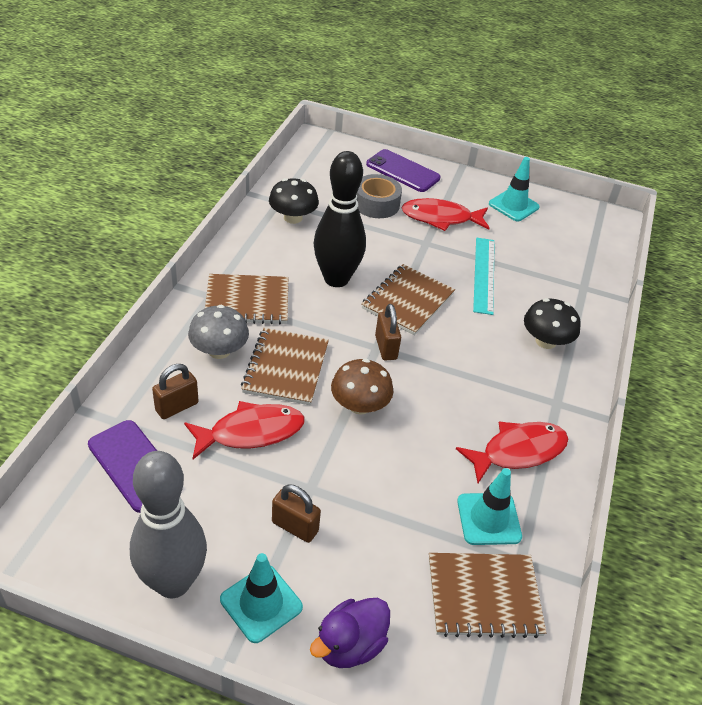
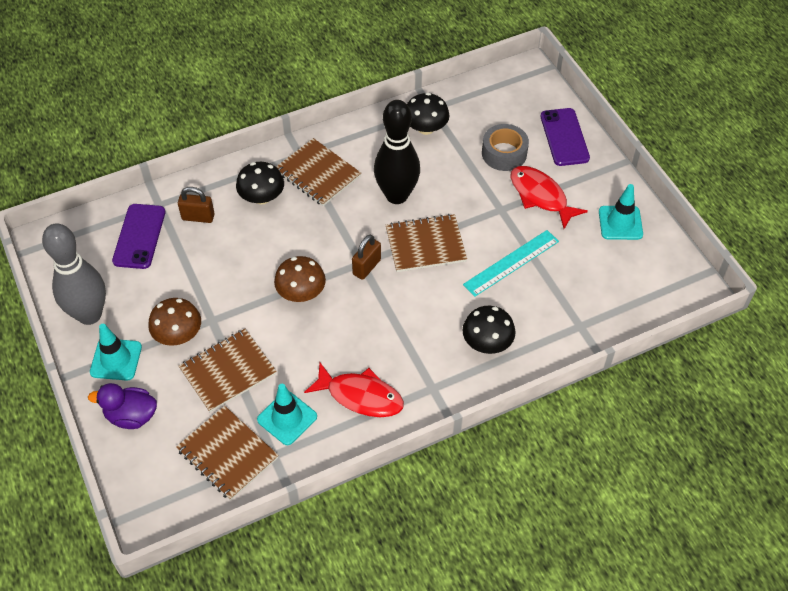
camera: 50 degrees right, 10 degrees up
(219, 350) = (262, 197): grey mushroom -> black mushroom
(251, 432) = (219, 262): red fish -> none
(285, 368) = (287, 236): brown notebook -> brown notebook (228, 371)
(295, 527) = (178, 334): brown padlock -> brown mushroom

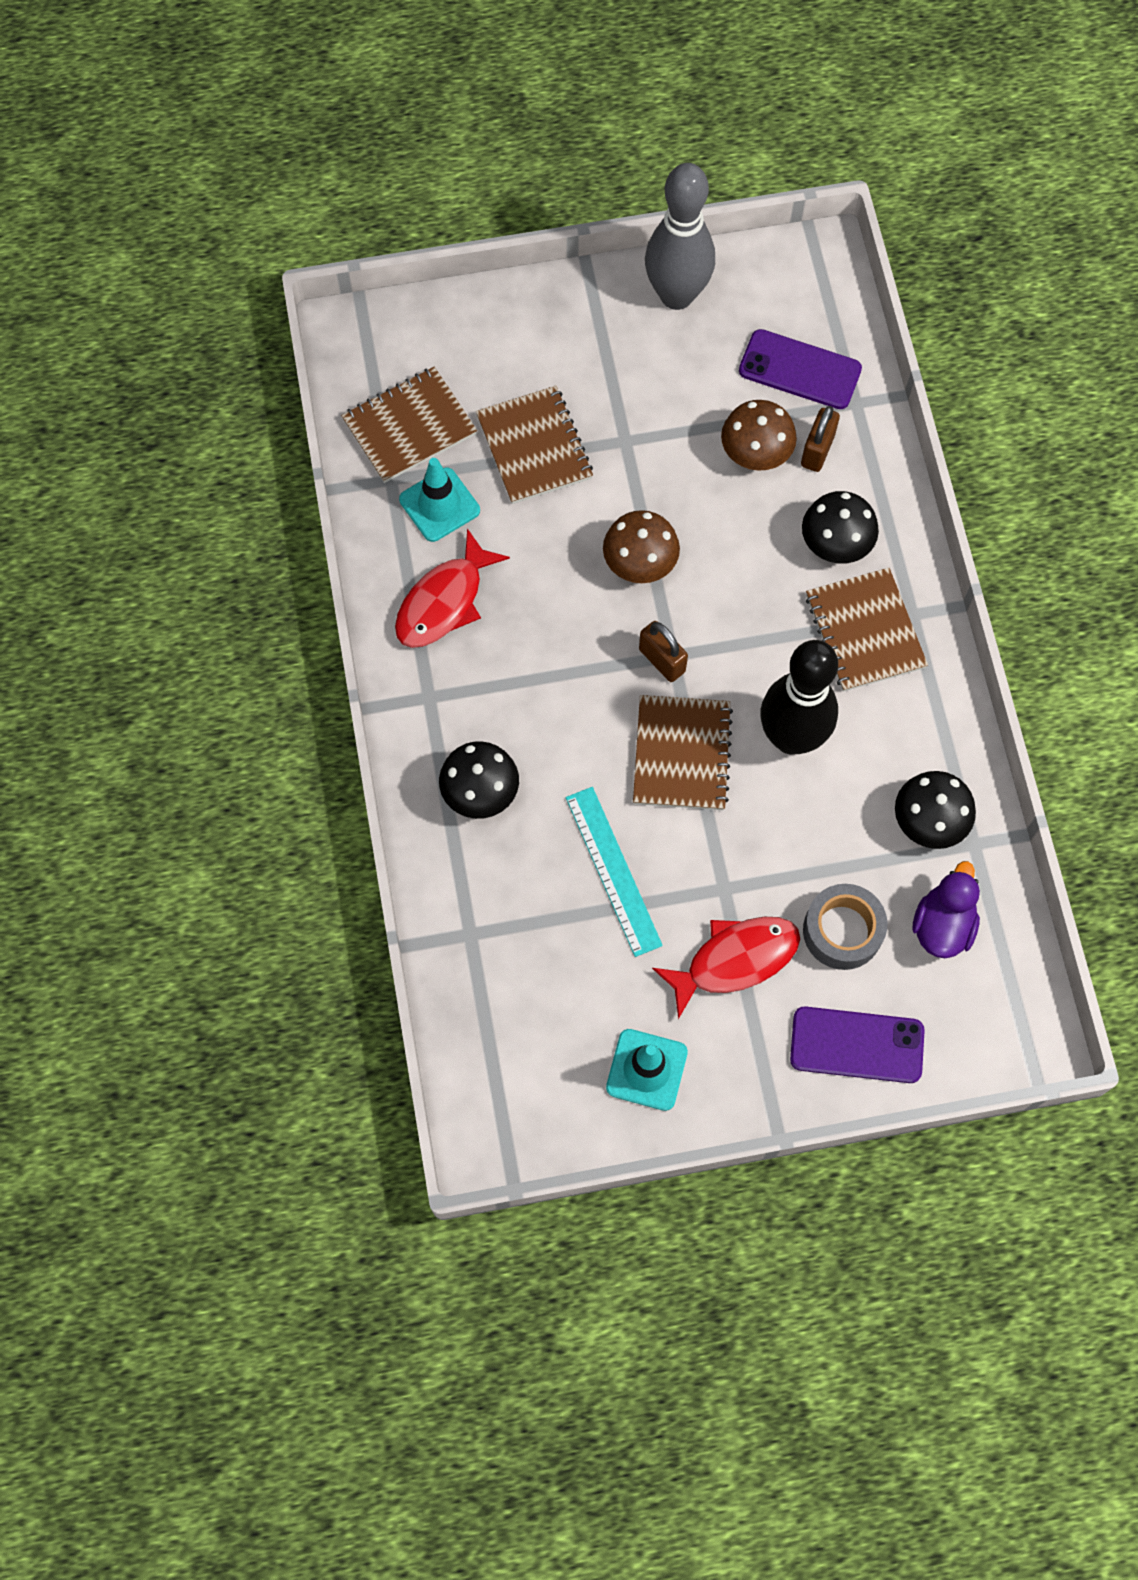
camera: 105 degrees right, 15 degrees up
(116, 359) = (593, 318): turquoise traffic cone -> none
(131, 416) = (500, 326): purple duck -> purple duck (942, 925)
(178, 334) = (612, 396): brown mushroom -> brown mushroom (756, 452)
(318, 174) = (864, 631): brown notebook -> brown notebook turned 75 degrees counterclockwise

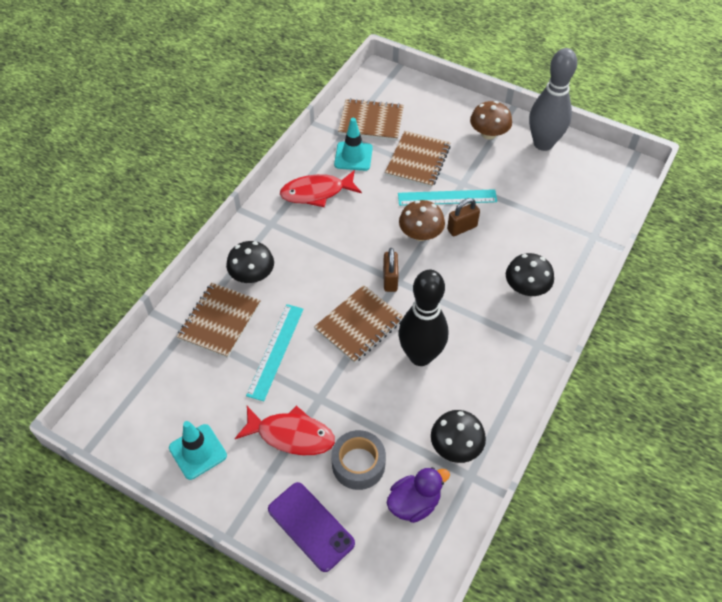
camera: 40 degrees right, 15 degrees down
(625, 479) = (447, 198): none -> turquoise ruler
(756, 452) = (521, 225): brown mushroom -> brown mushroom (488, 133)
(800, 370) = (576, 206): purple phone -> none
(817, 450) = (554, 243): brown padlock -> brown padlock (462, 228)
(864, 631) = (504, 335): brown notebook -> brown notebook (219, 321)

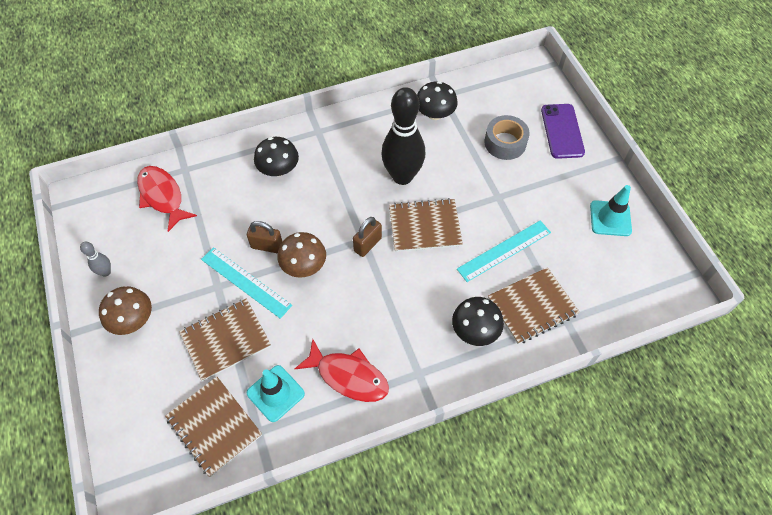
camera: 140 degrees left, 5 degrees up
(291, 435) = (536, 186): red fish -> red fish (162, 196)
(414, 503) = (489, 104): purple duck -> none
(543, 143) = (106, 272): grey bowling pin -> grey bowling pin, size x0.43

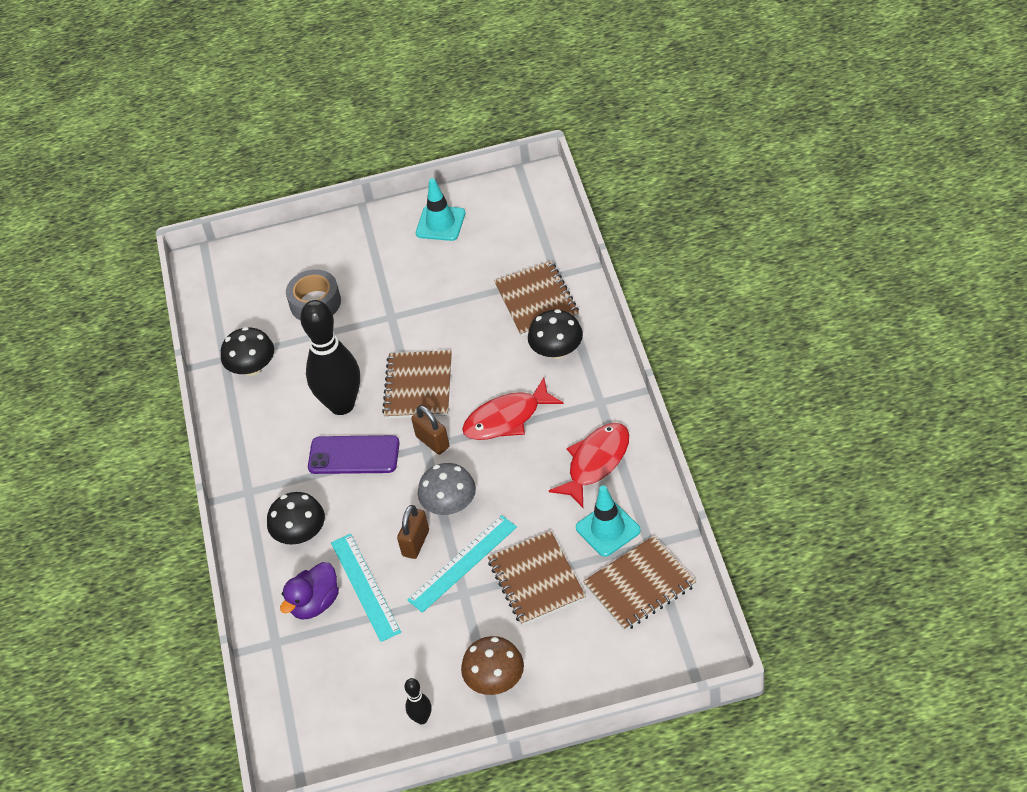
camera: 75 degrees left, 10 degrees down
(106, 272) = (421, 718): grey bowling pin -> black bowling pin
(162, 196) = (315, 664): red fish -> red fish (507, 419)
(215, 188) = (315, 604): none -> purple duck
(304, 265) = (449, 505): brown mushroom -> grey mushroom
(504, 250) = (464, 317): turquoise ruler -> turquoise ruler (365, 587)
(562, 131) = (311, 249): purple phone -> purple phone (354, 455)

